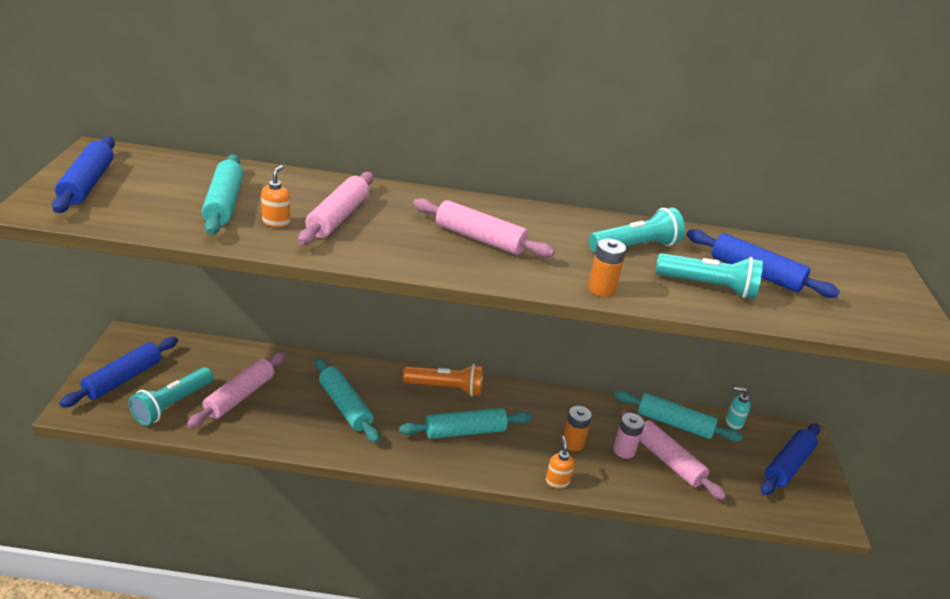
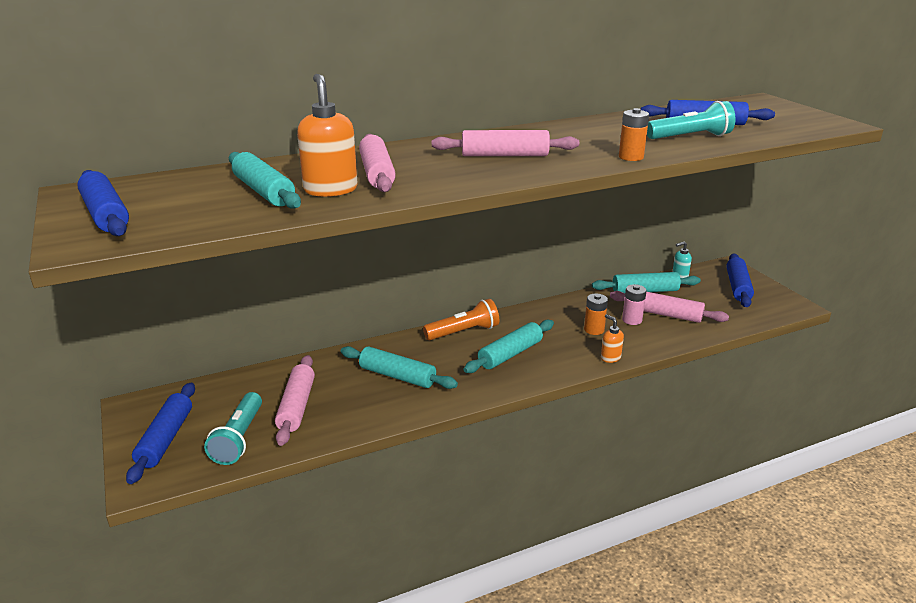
camera: 25 degrees left, 5 degrees down
(276, 222) = (330, 190): orange soap dispenser -> orange soap dispenser, size x1.87
(635, 247) = (613, 131): turquoise flashlight -> none

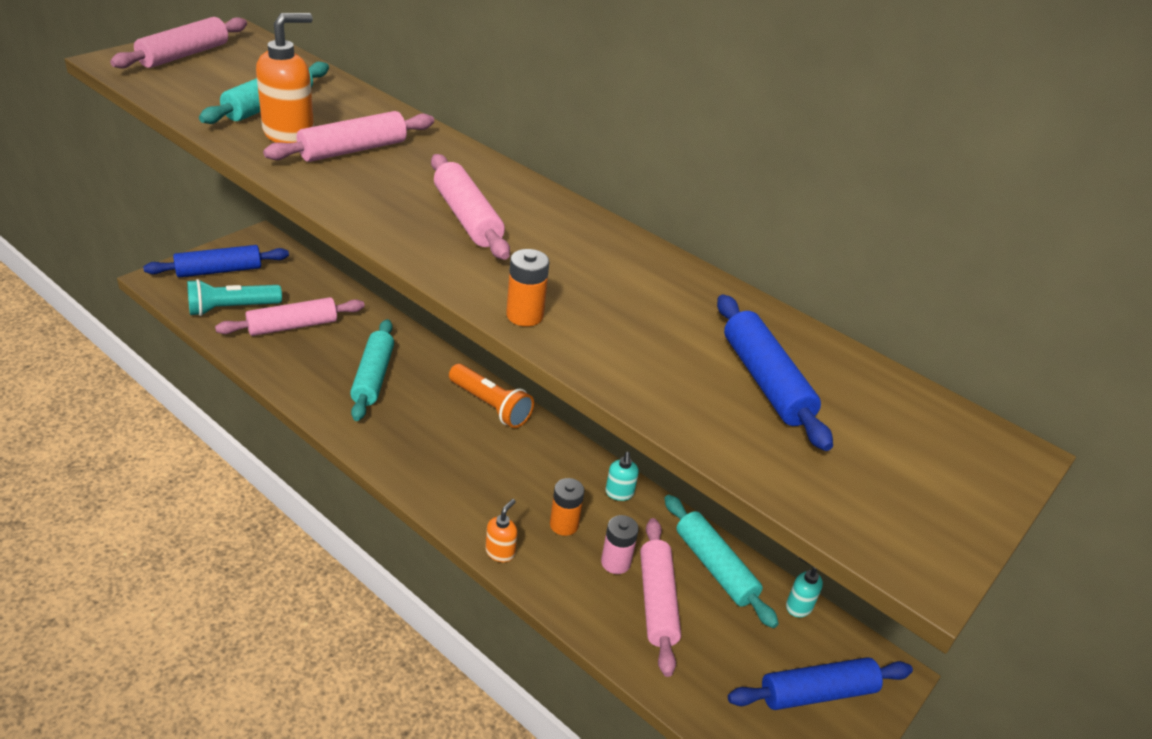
camera: 60 degrees right, 10 degrees up
(105, 215) = (184, 55): blue rolling pin -> pink rolling pin
(510, 354) = (461, 455): turquoise rolling pin -> none
(573, 305) = (619, 493): none -> turquoise soap dispenser
(690, 137) = (669, 368): turquoise flashlight -> none

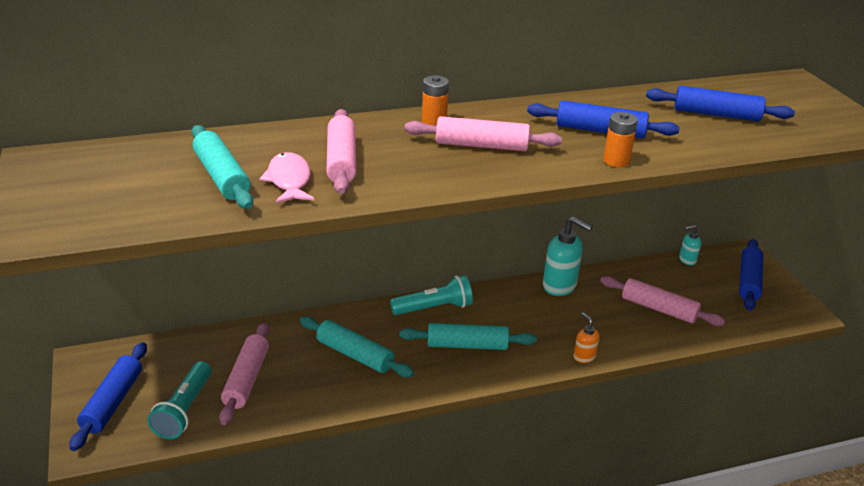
camera: 55 degrees left, 5 degrees down
(184, 55) = (62, 195): pink rolling pin -> none
(289, 135) = (289, 180): orange soap dispenser -> pink fish
(490, 405) = (434, 308): orange flashlight -> turquoise flashlight
(564, 524) = (574, 320): orange battery -> orange battery (434, 122)
(596, 290) = (600, 130): none -> blue rolling pin
(615, 562) = (619, 312): pink battery -> none
(619, 493) = (560, 286): turquoise soap dispenser -> turquoise soap dispenser, size x1.87
(715, 567) = (643, 276): turquoise rolling pin -> turquoise rolling pin (467, 345)

